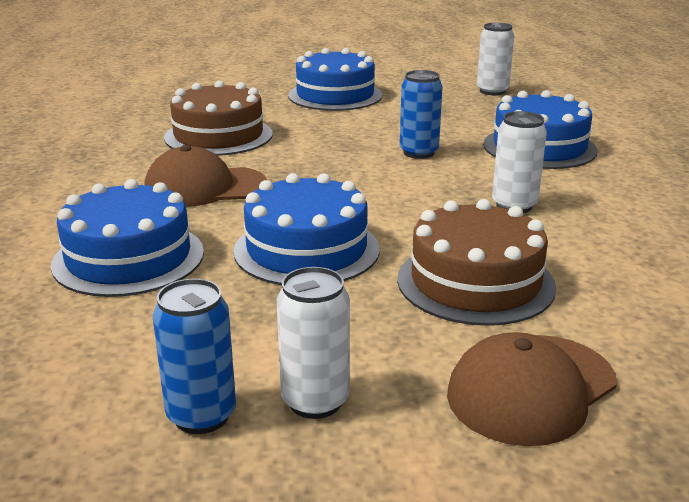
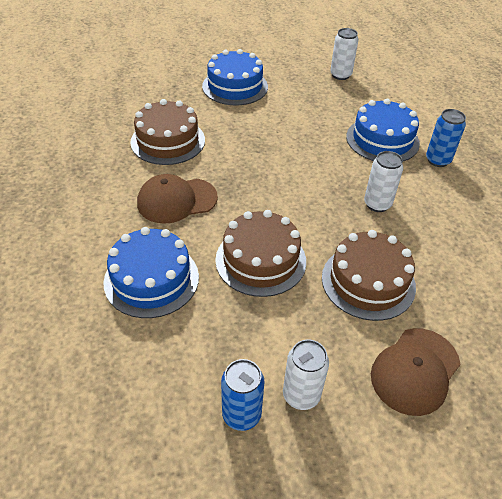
camera: 10 degrees left, 20 degrees up
(306, 249) = (260, 260): blue cake -> brown cake
(418, 153) = (306, 151): blue can -> blue can (438, 160)

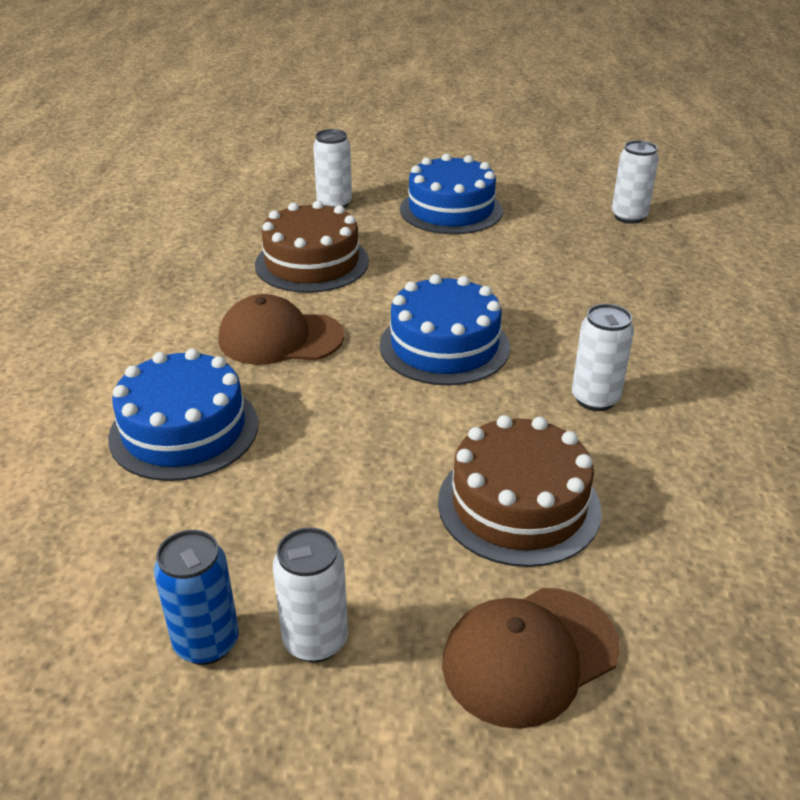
camera: 20 degrees right, 10 degrees down
(159, 93) = (334, 204): none -> white can
(260, 260) = (360, 439): brown cake -> none
(382, 140) = (653, 312): blue cake -> blue cake (444, 346)
(438, 160) = (737, 356): blue can -> none

